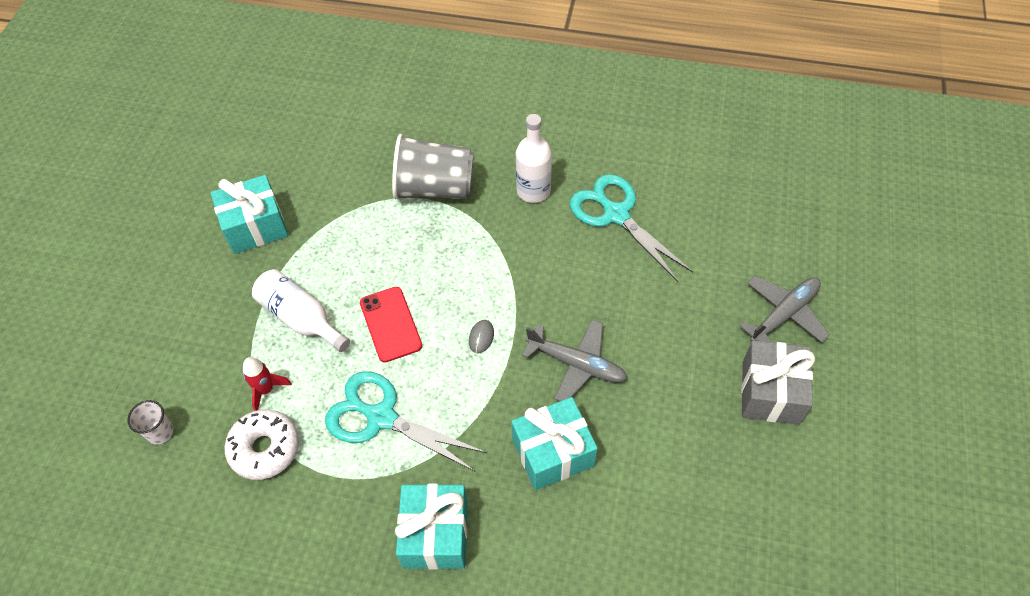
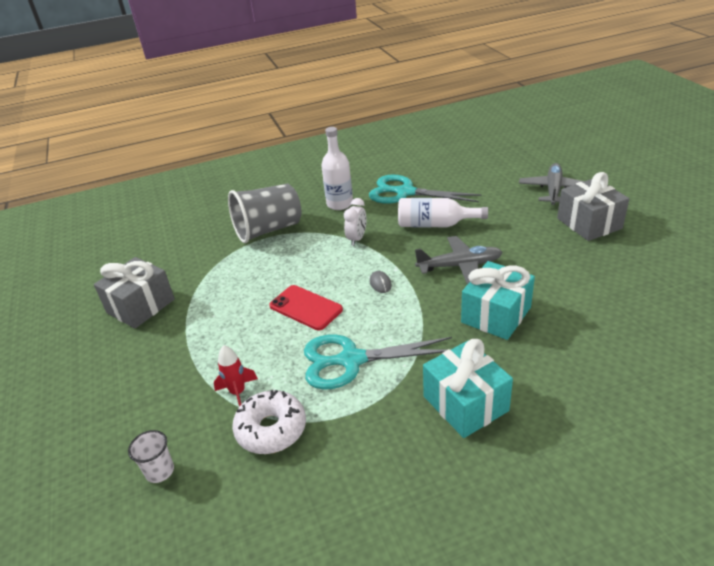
camera: 30 degrees left, 20 degrees down
(255, 226) = (141, 306): turquoise gift -> grey gift
(301, 318) = (228, 337): white bottle -> white bottle (435, 224)
(508, 258) = (357, 239): none -> white clock

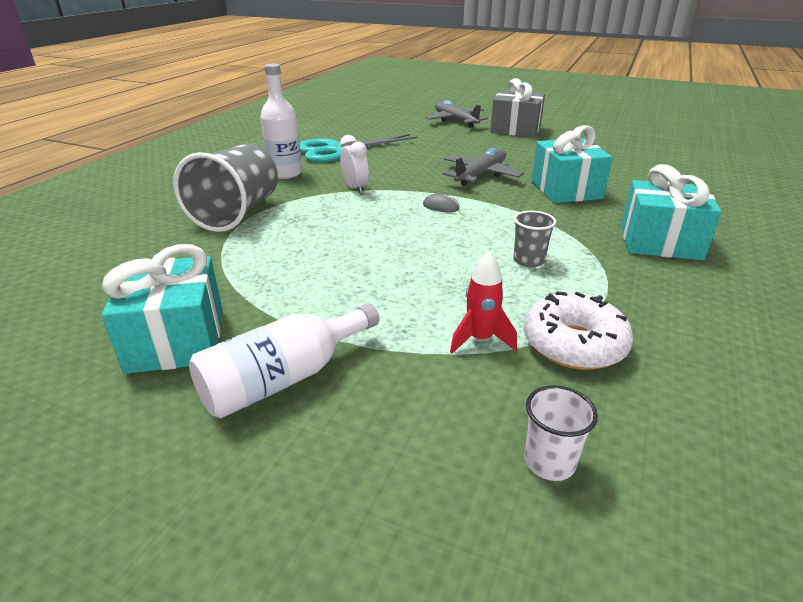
camera: 50 degrees left, 5 degrees down
(141, 306) = (176, 340): grey gift -> turquoise gift
(306, 308) = (407, 248): red phone -> none
(352, 360) = (528, 260): turquoise scissors -> grey cup
(435, 224) = (408, 160): white bottle -> white bottle (284, 378)

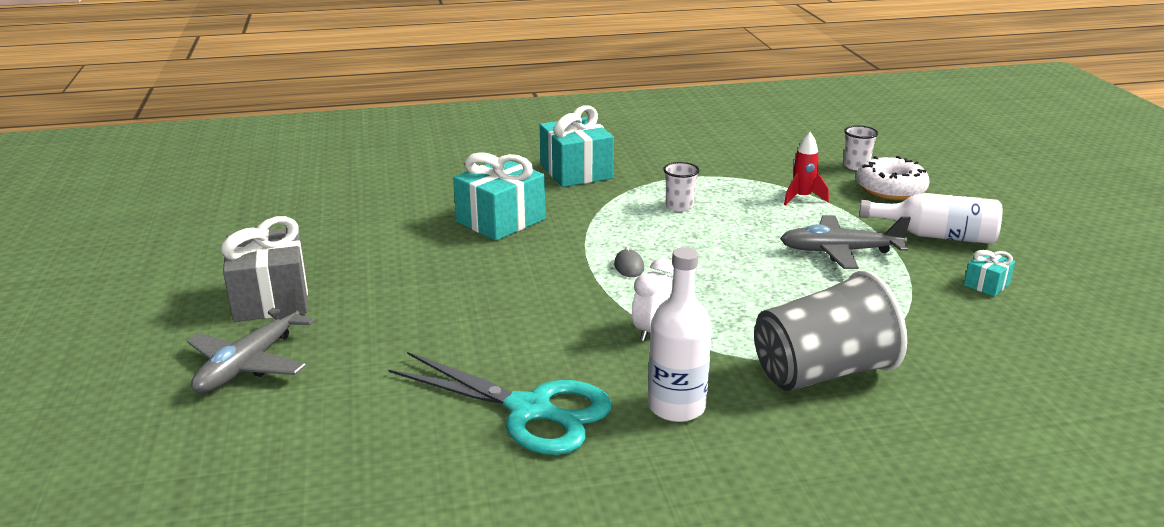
camera: 125 degrees left, 5 degrees down
(176, 340) = (986, 284): turquoise gift -> turquoise gift, size x0.47
(480, 175) = (509, 271): grey plane -> grey plane (840, 251)
(528, 260) = (679, 206): grey cup -> white cup
(573, 344) = (760, 176): white donut -> white donut (890, 189)

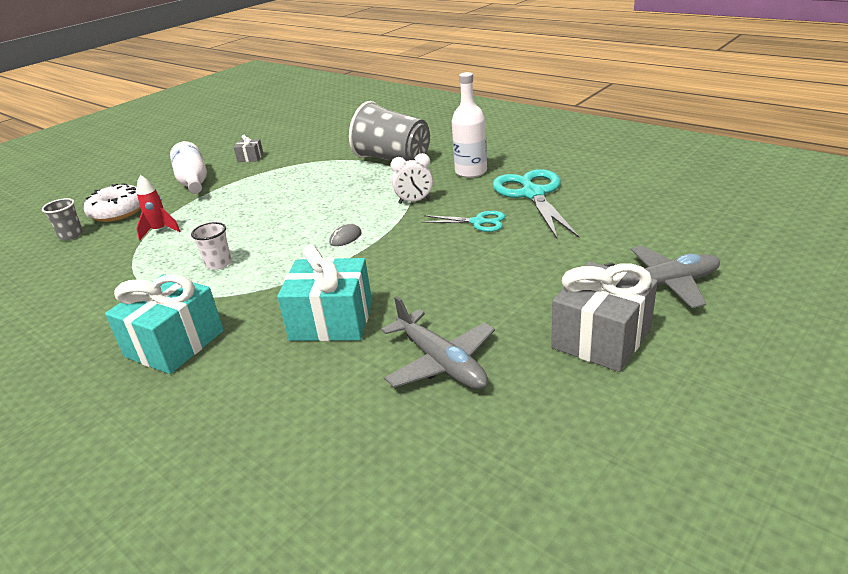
camera: 125 degrees left, 5 degrees up
(531, 341) = (478, 222): none -> turquoise scissors
(840, 251) = (245, 194): grey plane -> grey plane (440, 362)
(856, 166) = (71, 235): white cup -> grey cup
(986, 284) = (250, 158): turquoise gift -> grey gift

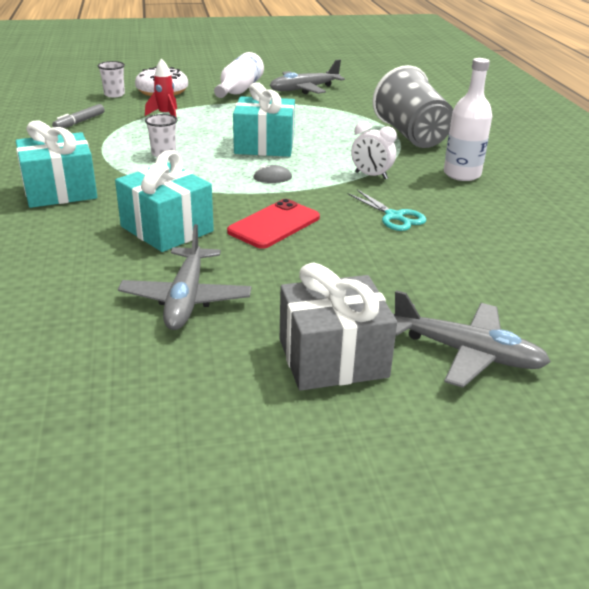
camera: 35 degrees right, 0 degrees up
(71, 235) = (114, 94): grey cup -> white cup
(79, 275) = (79, 122): none -> grey marker
(250, 158) = (304, 89): grey gift -> grey plane
(295, 216) = (264, 146): none -> turquoise gift
(408, 271) = (274, 224): none -> red phone
(532, 194) = (485, 218): turquoise scissors -> none

